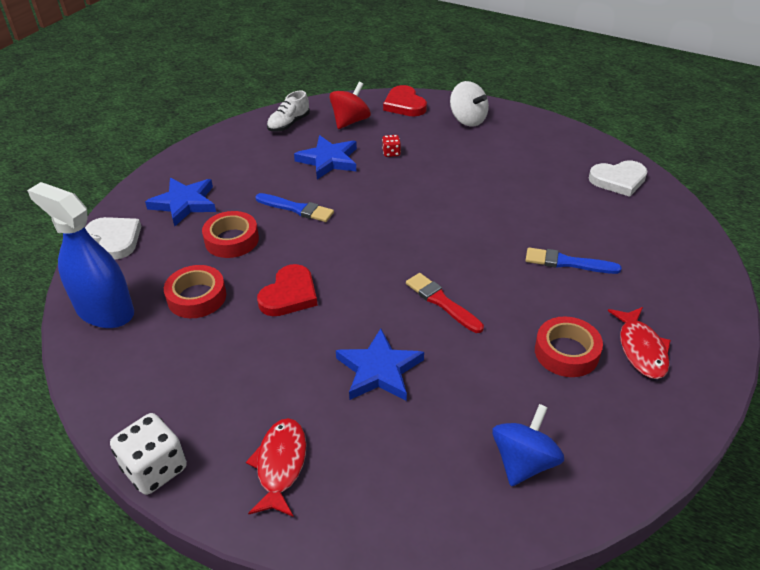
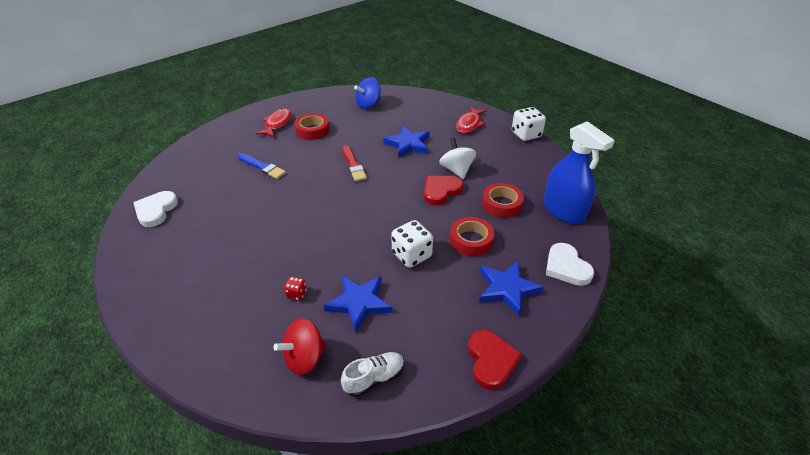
camera: 160 degrees left, 0 degrees up
(296, 209) = (411, 255): blue brush -> white dice
(404, 105) = (226, 369): red heart -> red heart (491, 361)
(468, 120) = (188, 317): white spinning top -> white spinning top (456, 170)
(618, 180) = (156, 210): white heart -> white heart turned 90 degrees counterclockwise

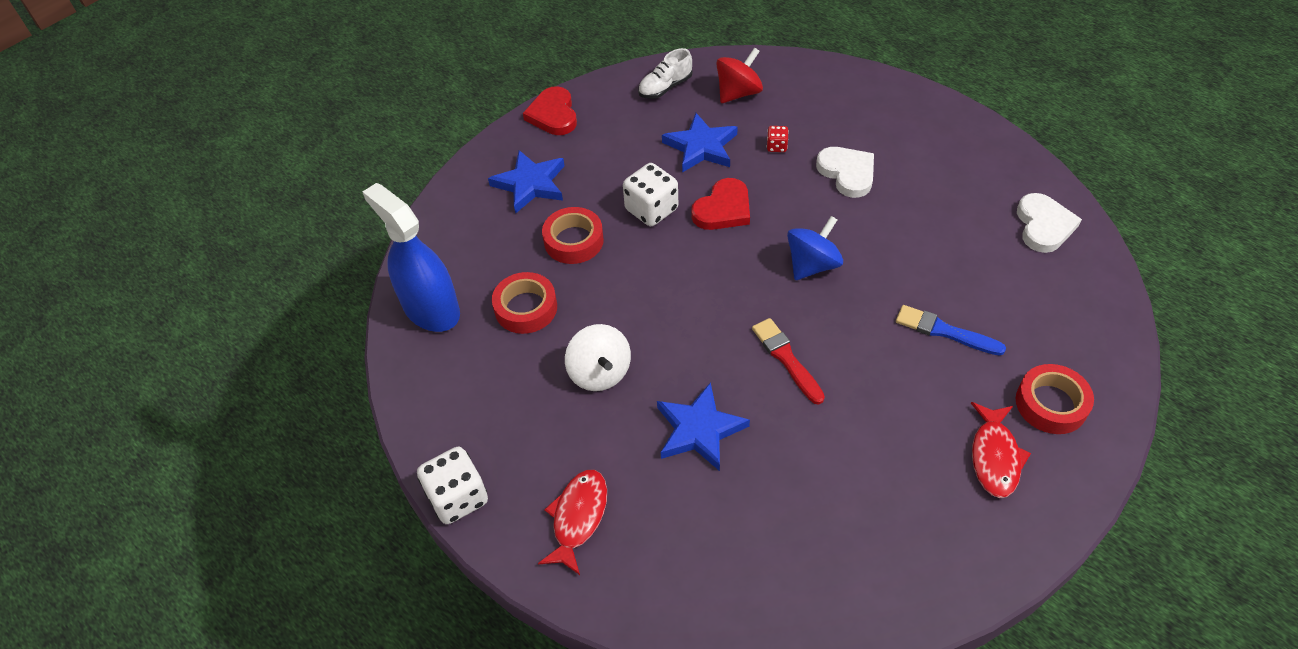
camera: 175 degrees right, 10 degrees up
(312, 130) = (908, 445): red tape -> red tape (1051, 404)
(368, 104) = (824, 563): blue spinning top -> blue spinning top (812, 265)
(441, 191) = (623, 321): red heart -> red heart (723, 209)
(566, 267) = (451, 221): white heart -> white heart (847, 173)

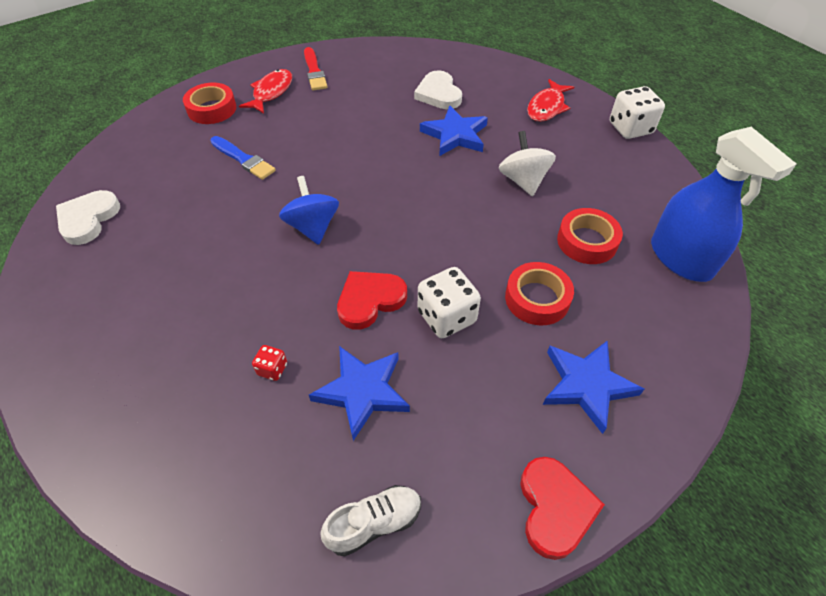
camera: 170 degrees left, 0 degrees up
(738, 93) = (274, 479): red spinning top -> none
(786, 359) = (373, 163): red brush -> red brush (314, 71)
(812, 265) = (313, 227): blue spinning top -> blue spinning top turned 105 degrees clockwise
(847, 173) = (218, 313): white heart -> white heart (438, 94)

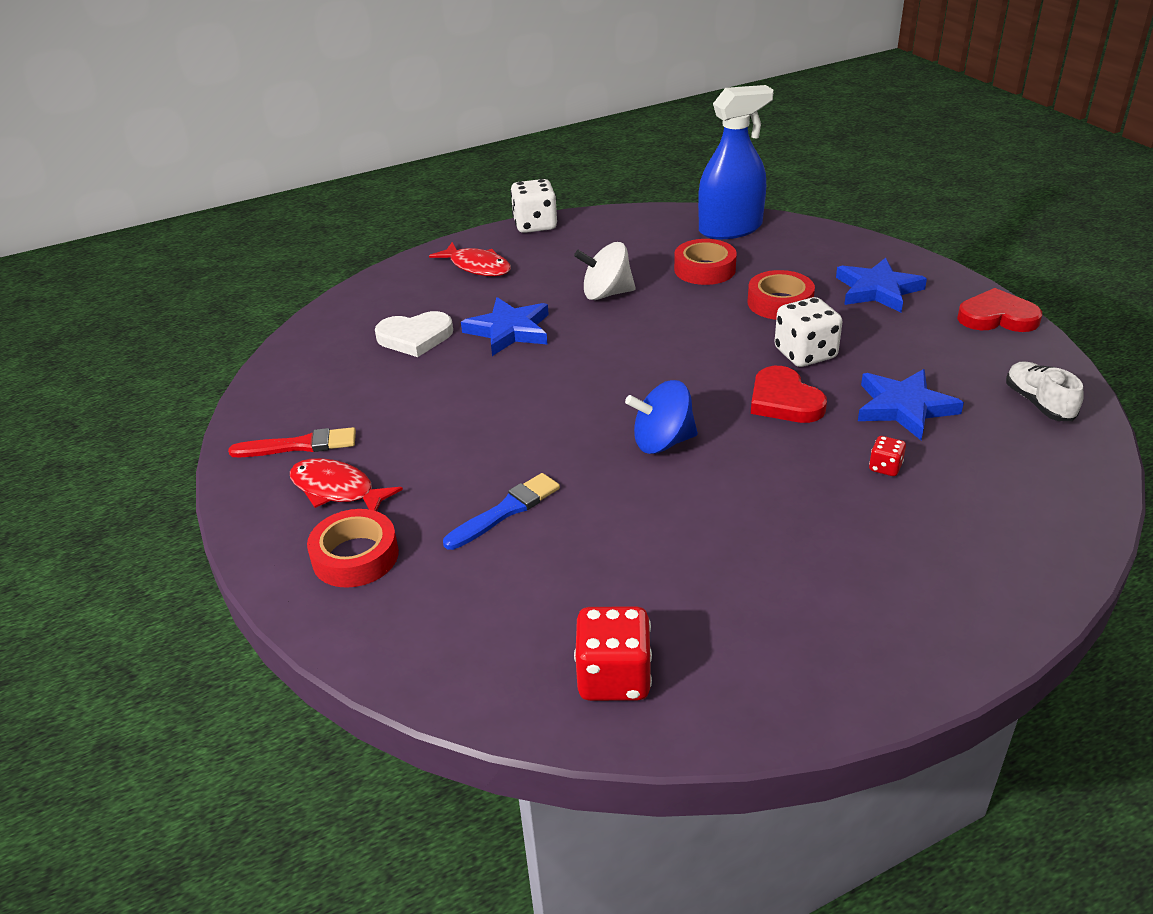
camera: 80 degrees left, 15 degrees down
(88, 219) = (614, 678): white heart -> red dice

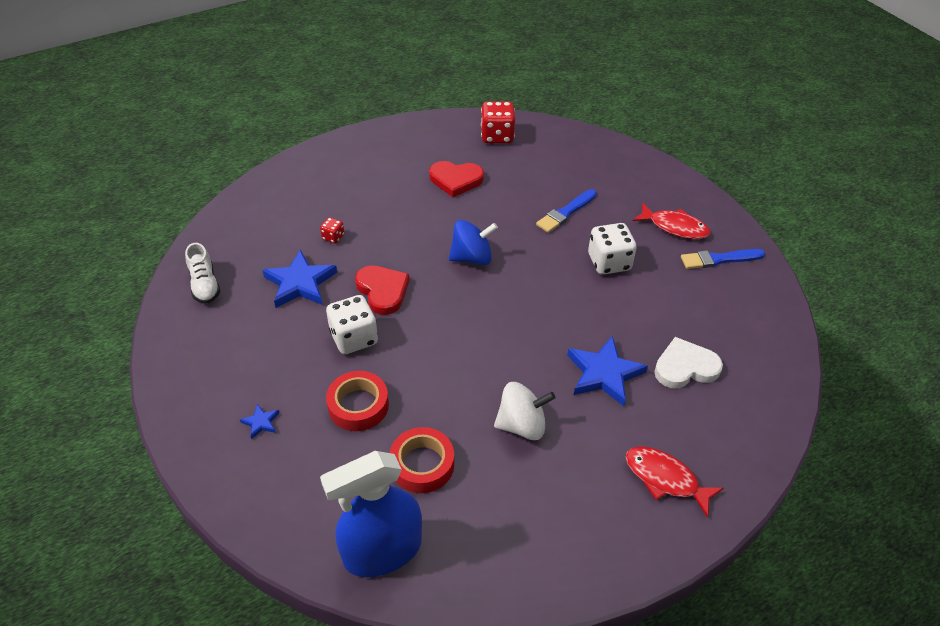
camera: 175 degrees right, 10 degrees up
(299, 445) = (719, 259): red brush -> blue brush
(355, 556) = (642, 188): red tape -> none
(535, 225) = (621, 571): white dice -> white dice (609, 262)
(877, 290) = (261, 422): blue star -> blue star, size x0.46
(997, 317) = (175, 379): red heart -> red heart (456, 180)

